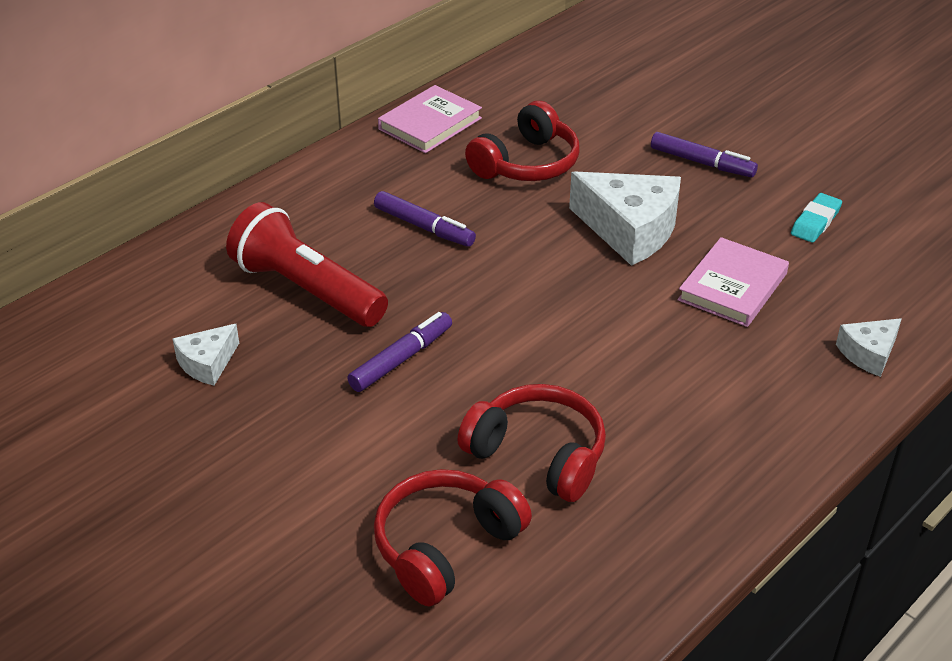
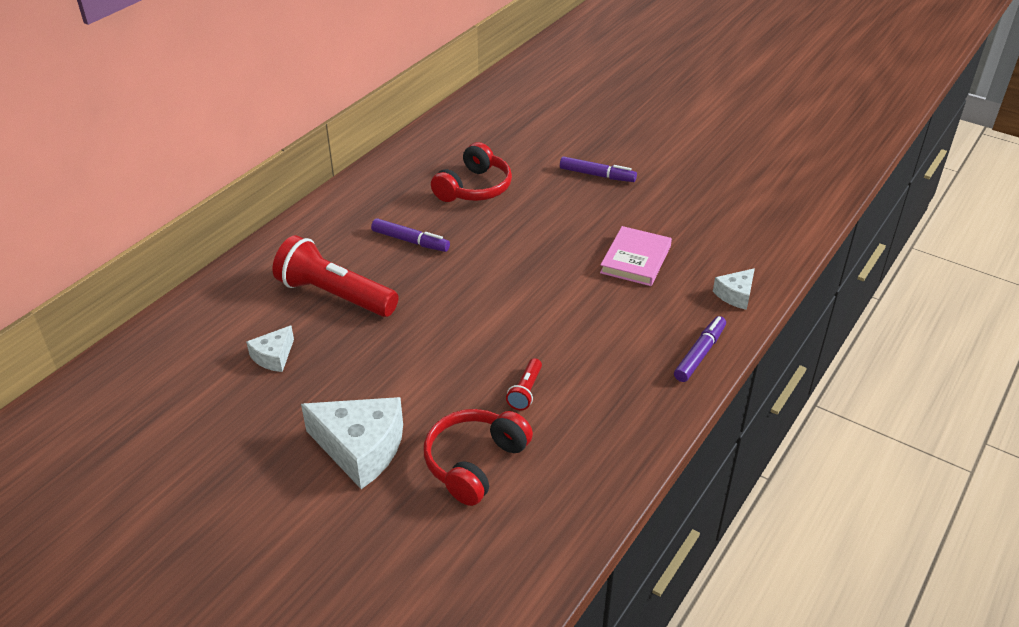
camera: 10 degrees left, 0 degrees up
(401, 359) = (415, 337): purple marker -> purple marker (700, 354)
(430, 124) = (398, 166): pink book -> none
(538, 454) = (526, 391): red headphones -> red flashlight
(630, 230) = (557, 227): white cheese -> white cheese (361, 448)
(815, 222) = (683, 208): turquoise eraser -> none

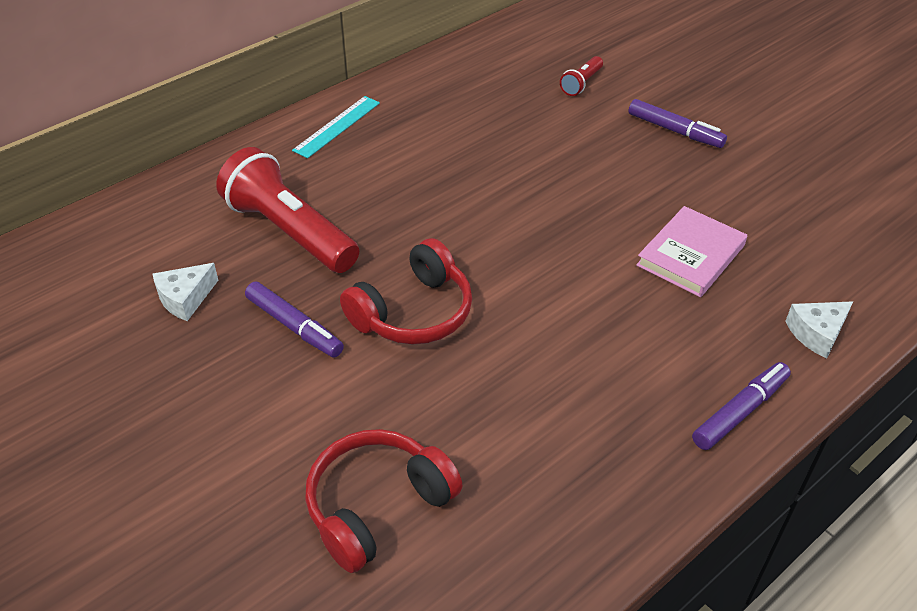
camera: 15 degrees right, 5 degrees up
(340, 213) = (337, 126): none -> turquoise ruler
(361, 448) = (240, 450): white cheese -> none
(410, 241) = (408, 177): purple marker -> purple marker (294, 326)
(474, 188) = (511, 122): red headphones -> red headphones (413, 312)
(526, 391) = (481, 415): red flashlight -> red flashlight (581, 83)

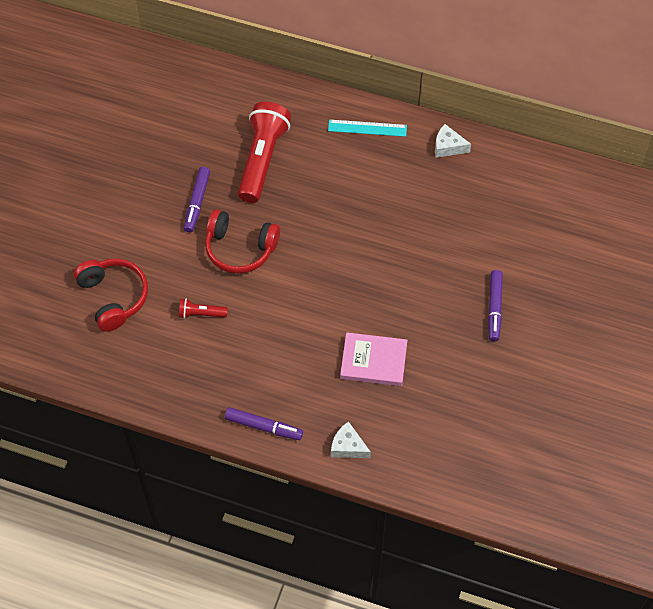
camera: 60 degrees right, 15 degrees up
(185, 298) = (185, 145): white cheese -> white cheese (448, 147)
(377, 506) = (113, 297): red headphones -> red headphones turned 45 degrees clockwise
(581, 83) = (510, 234): red flashlight -> red flashlight (201, 314)

